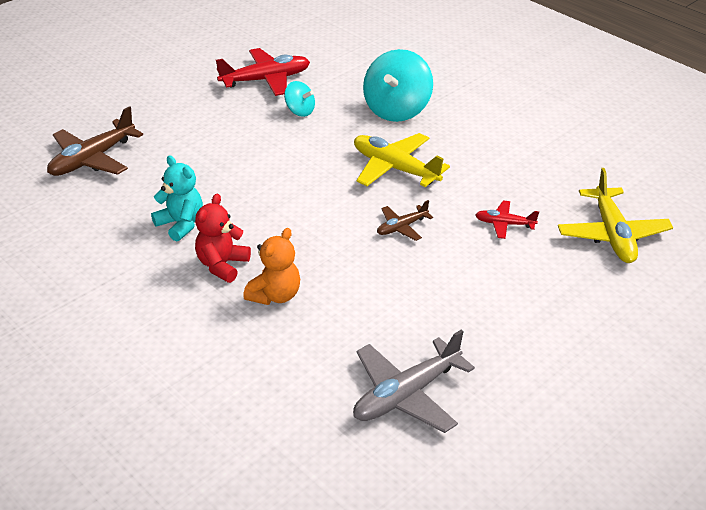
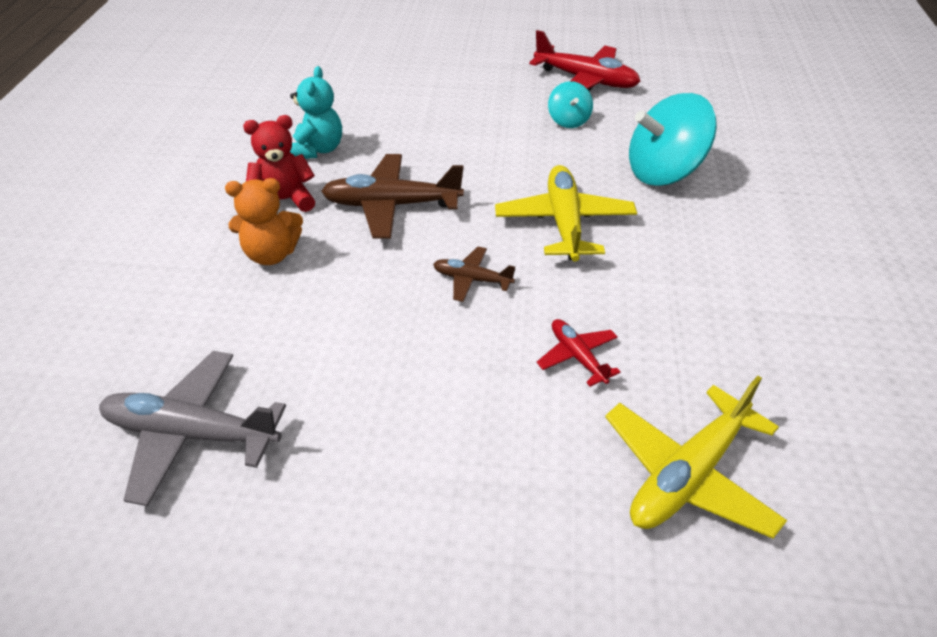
camera: 50 degrees right, 5 degrees up
(92, 159) = (353, 66): brown plane -> brown plane (391, 205)

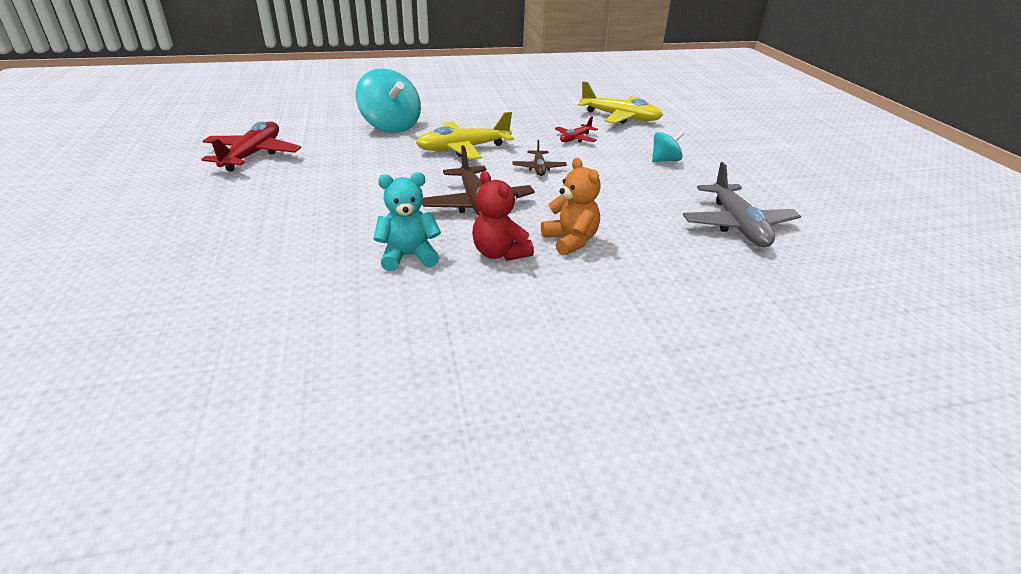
camera: 110 degrees left, 10 degrees down
(568, 121) = (327, 156): turquoise spinning top -> turquoise spinning top (665, 160)

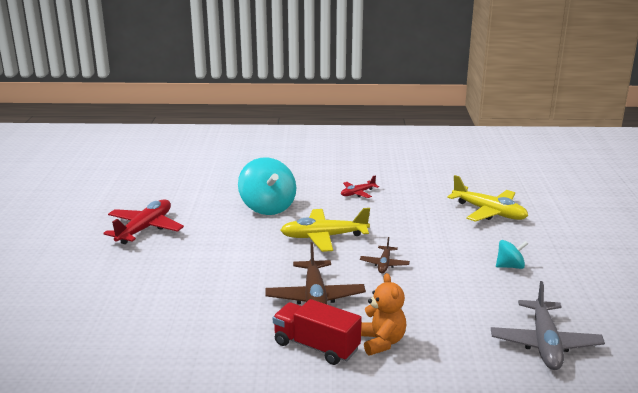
camera: 15 degrees right, 10 degrees down
(408, 256) = (241, 340): turquoise teddy bear -> none
(500, 253) = (316, 346): red teddy bear -> red truck
(575, 139) = (433, 234): red plane -> red plane (357, 193)

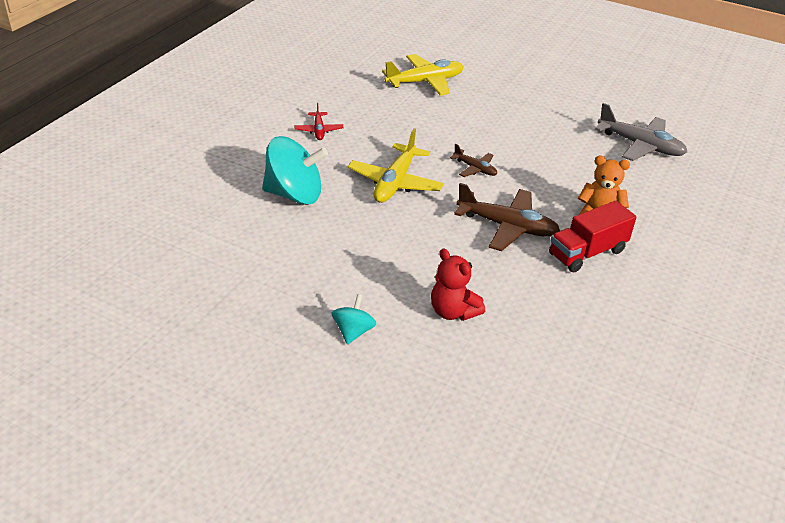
camera: 65 degrees left, 15 degrees up
(145, 229) = (263, 299): red plane -> none
(181, 299) = (453, 311): none -> red teddy bear
(510, 266) = (524, 112): turquoise spinning top -> turquoise spinning top (353, 331)

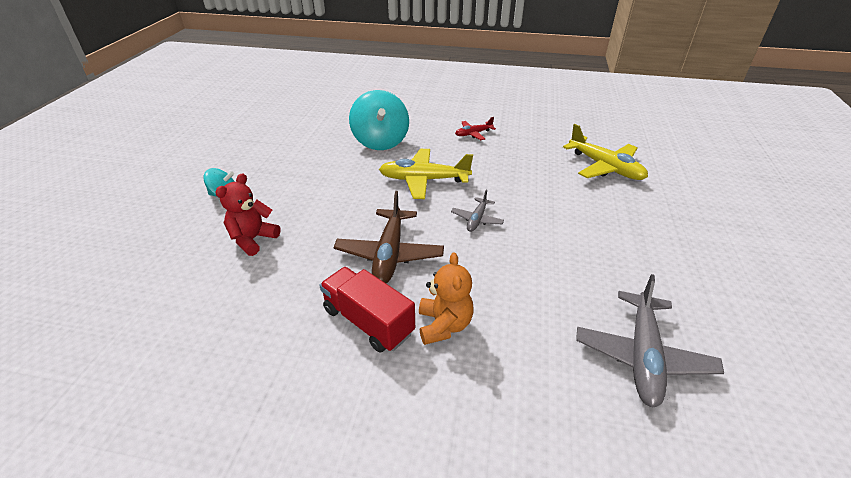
camera: 75 degrees right, 0 degrees up
(475, 169) = (477, 219): brown plane -> grey plane

